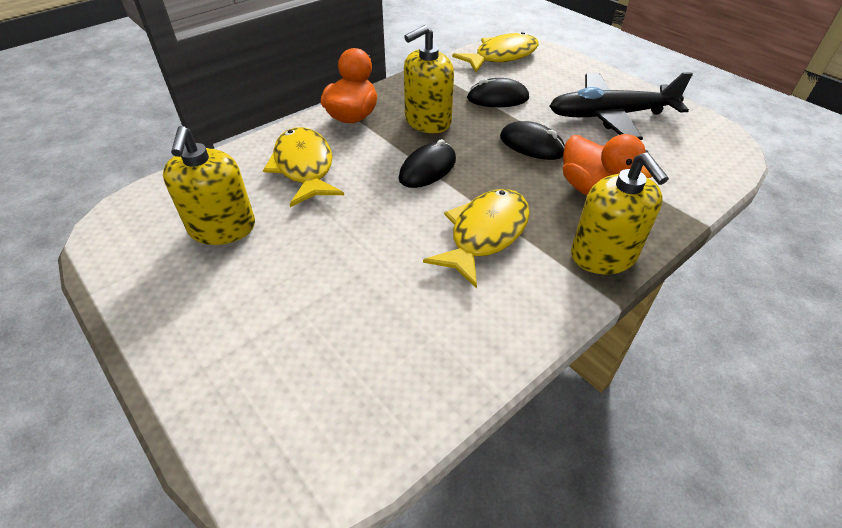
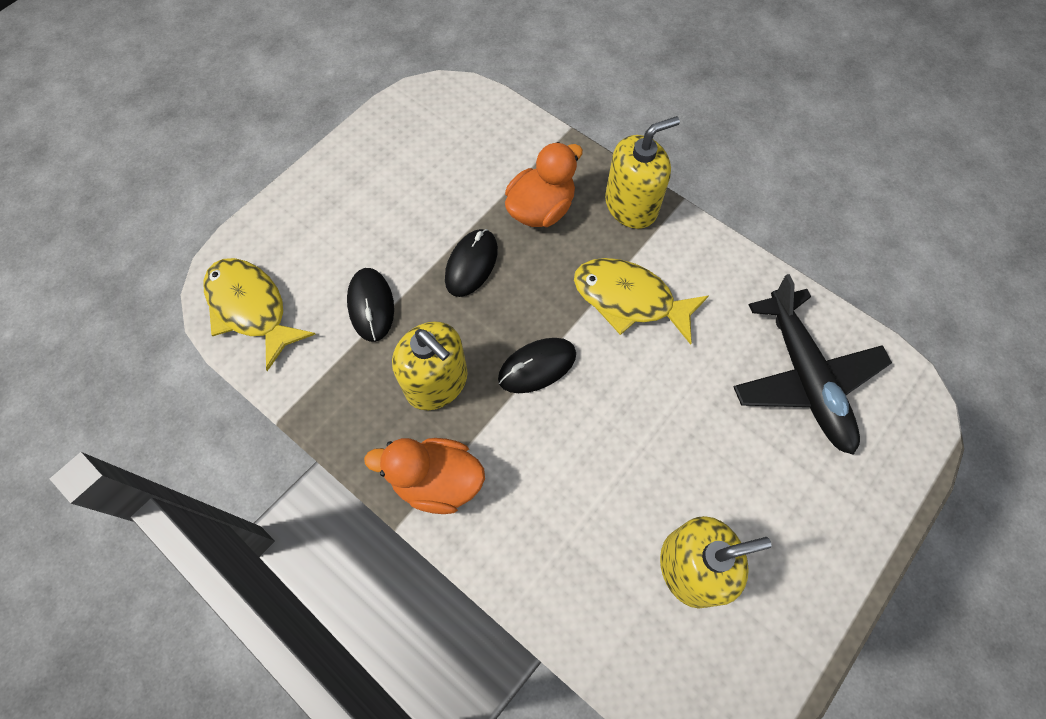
camera: 100 degrees left, 20 degrees up
(304, 167) = (562, 510): yellow fish -> none
(427, 169) = (537, 367): black mouse -> black mouse turned 60 degrees counterclockwise
(611, 116) = (398, 187): black plane -> black plane (804, 377)

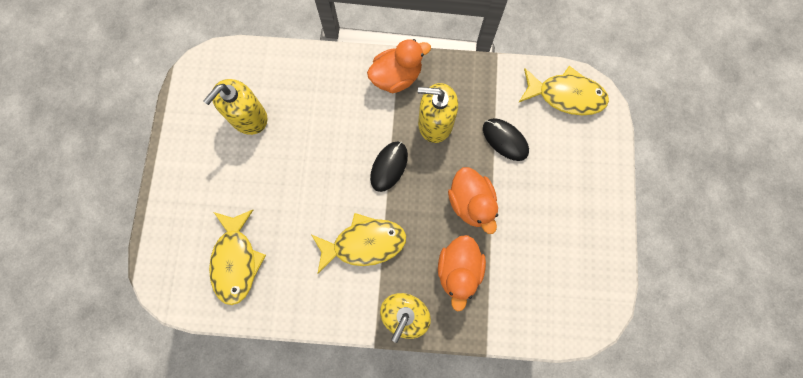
camera: 145 degrees right, 10 degrees up
(471, 264) = (471, 203): black mouse -> orange duck
(804, 377) = (236, 261): black plane -> yellow fish

